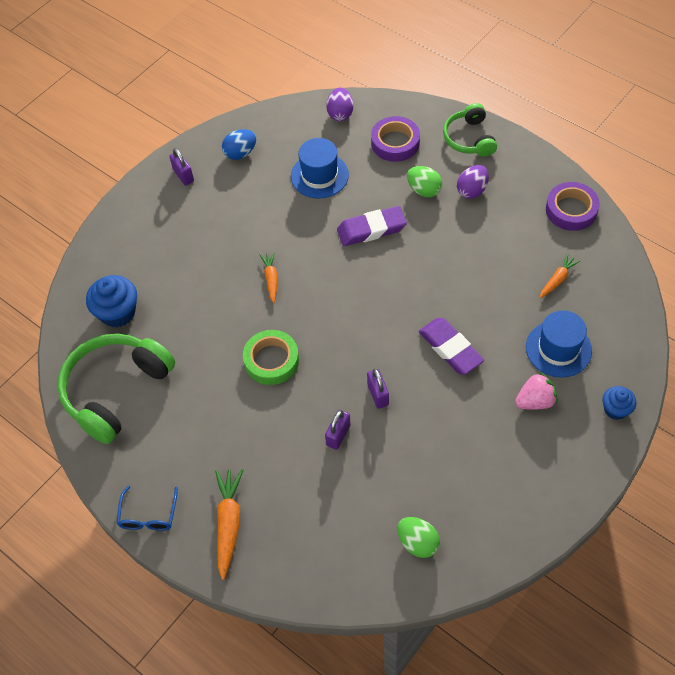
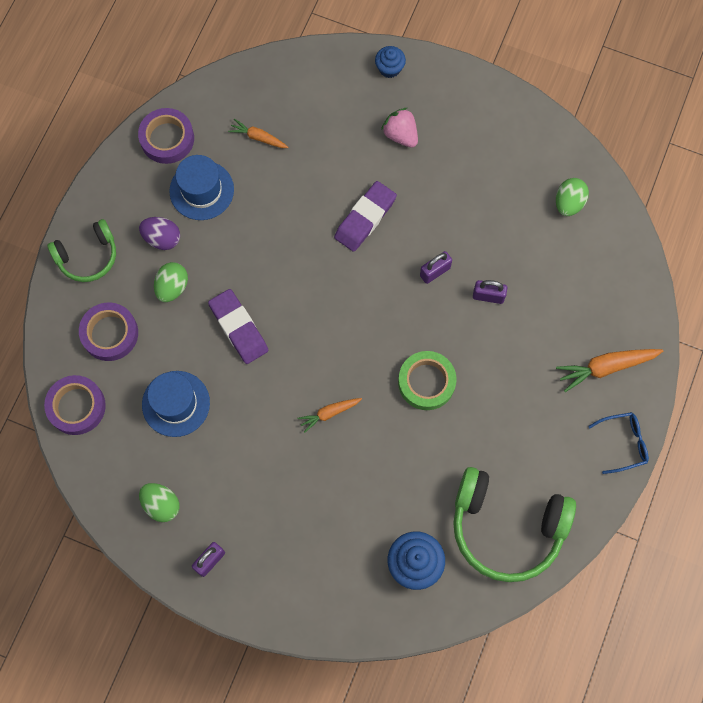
camera: 110 degrees left, 15 degrees up
(240, 153) = (161, 504): blue egg -> green egg
(340, 114) = (76, 406): purple egg -> purple tape
(558, 349) = (338, 124): blue hat -> blue hat (201, 190)

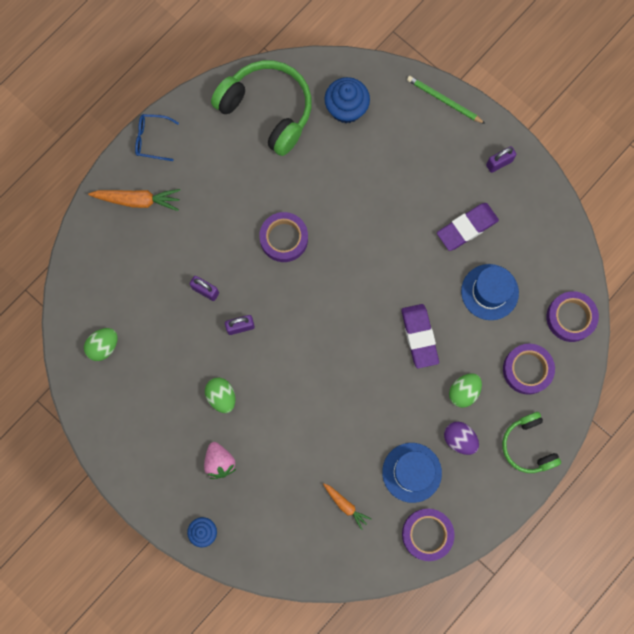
camera: 160 degrees left, 5 degrees up
(88, 256) = (528, 446): green headphones -> green headphones turned 105 degrees counterclockwise
(161, 504) = (524, 217): green egg -> green egg (221, 396)
(300, 617) = (444, 101): none -> green pencil
(329, 413) = (370, 241): orange carrot -> none
(365, 218) = (280, 395): purple eraser -> purple eraser (467, 228)
(426, 382) = (284, 238): green tape -> purple tape

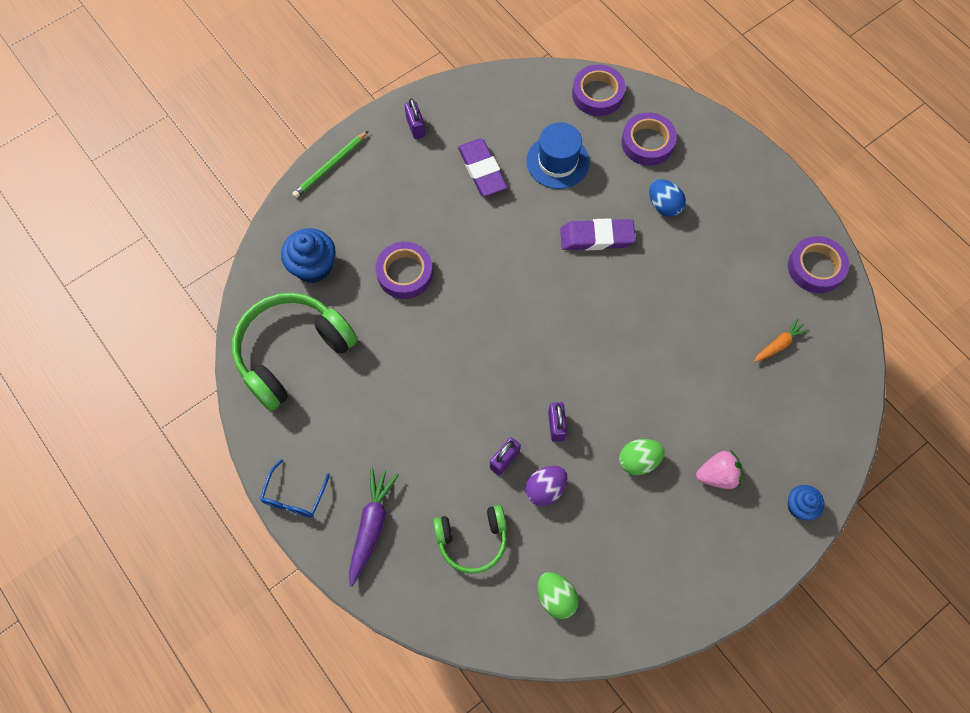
camera: 80 degrees left, 10 degrees down
(138, 200) = (371, 526): orange carrot -> purple carrot
(284, 238) = (457, 360): purple tape -> purple tape (405, 273)
(412, 472) = (747, 271): blue hat -> none
(459, 439) = (715, 218): purple egg -> purple egg (545, 489)
(463, 392) = (664, 205): green egg -> blue egg
(528, 446) = (728, 157): green headphones -> green headphones (472, 540)

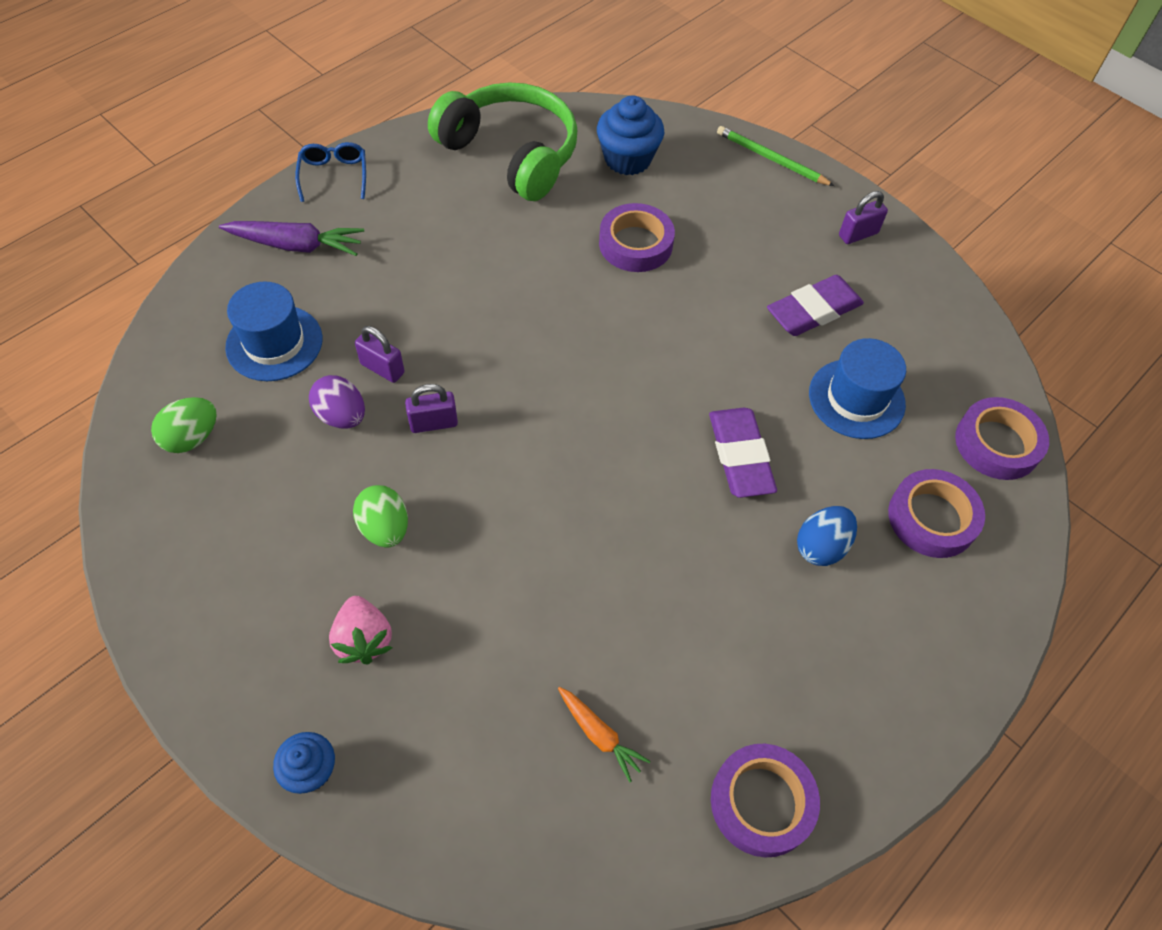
camera: 80 degrees right, 10 degrees down
(294, 496) = (334, 175): blue glasses -> blue glasses turned 75 degrees clockwise
(472, 540) = (274, 343): green headphones -> blue hat

